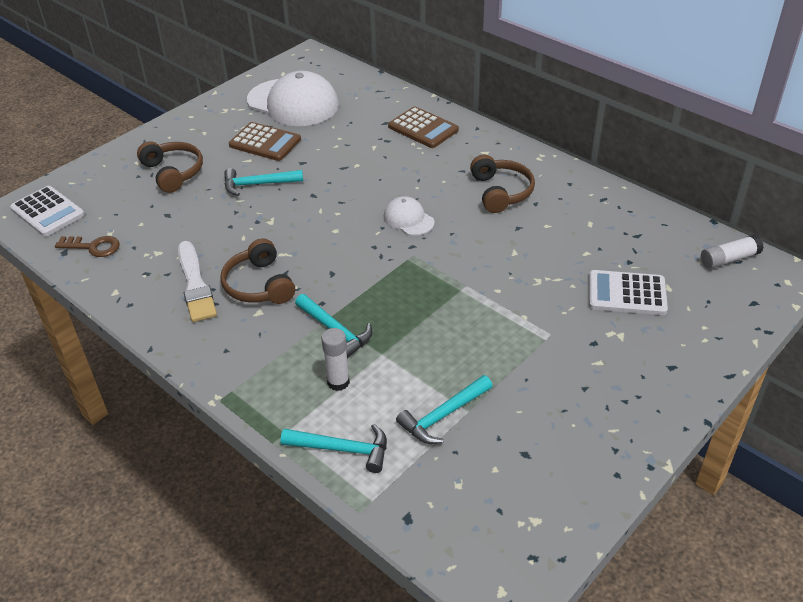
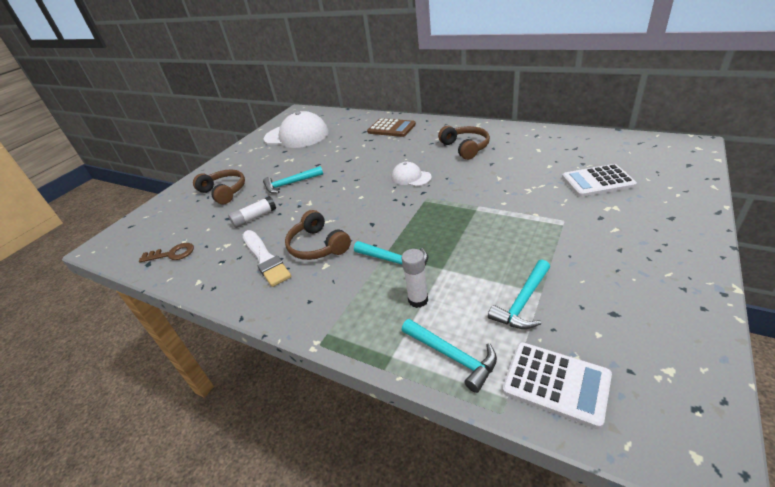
camera: 10 degrees left, 5 degrees down
(47, 212) = (129, 240): white calculator -> white calculator (556, 383)
(265, 142) = (286, 160): brown calculator -> none
(343, 449) = (452, 356): turquoise hammer -> turquoise hammer turned 45 degrees clockwise
(729, 259) = (647, 145): white glue stick -> white glue stick (254, 218)

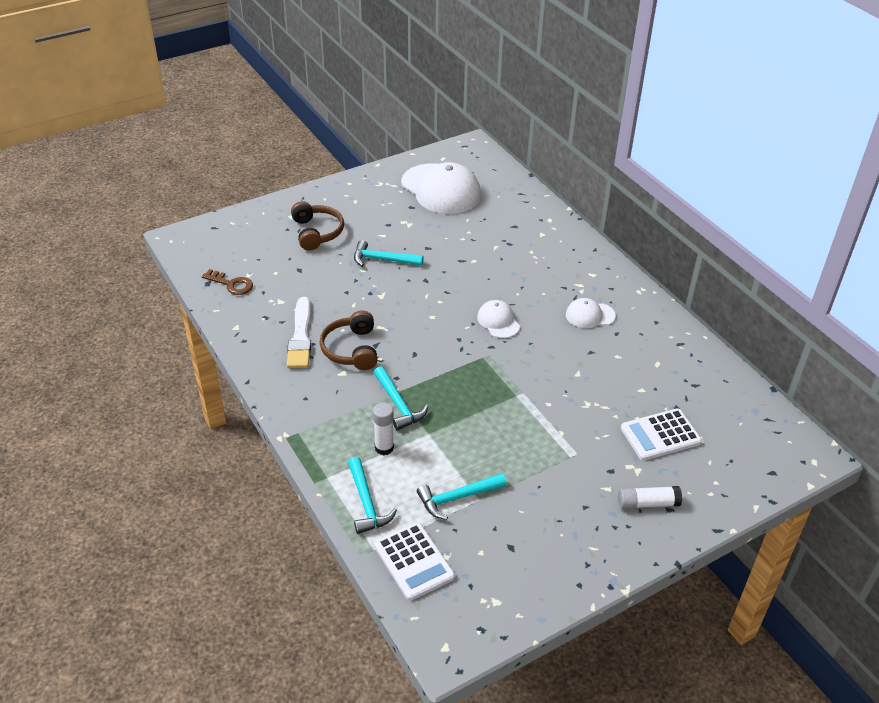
camera: 25 degrees right, 5 degrees up
(254, 218) = (322, 284): white glue stick -> white glue stick (647, 503)
(391, 128) = (546, 239): brown calculator -> none
(465, 147) = (590, 315): brown headphones -> white cap
(597, 181) = (660, 435): white calculator -> white calculator turned 45 degrees counterclockwise

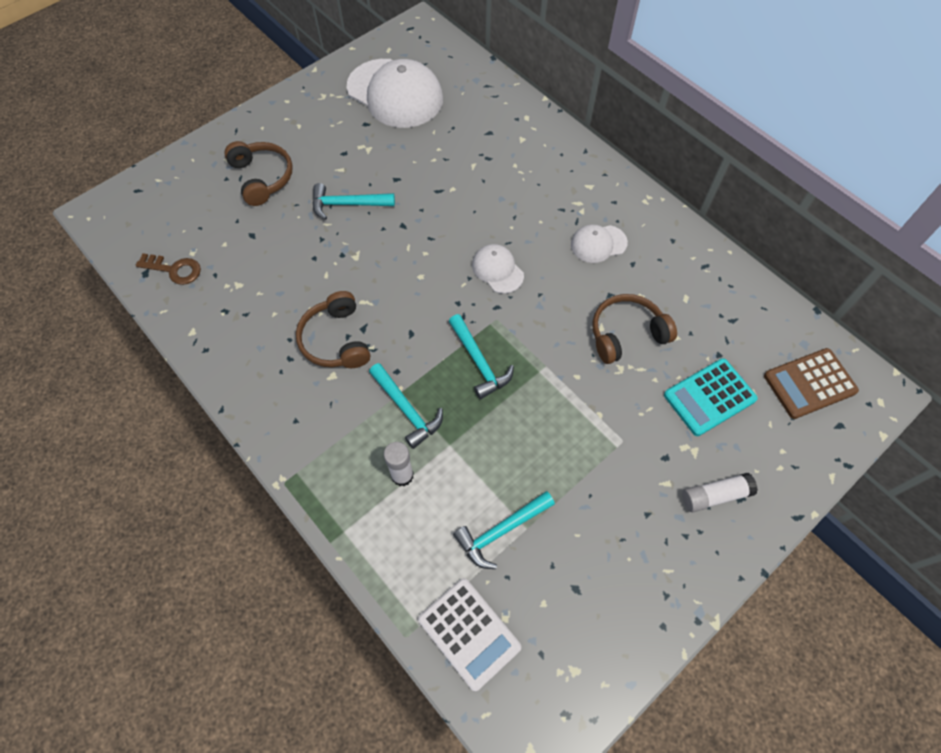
camera: 10 degrees left, 20 degrees up
(300, 336) = (272, 332): white brush -> none
(367, 503) = (398, 560): turquoise hammer -> turquoise hammer (479, 362)
(598, 381) = (626, 334): none -> brown headphones
(660, 435) = (709, 397): white calculator -> turquoise calculator
(752, 439) = (809, 383): none -> brown calculator

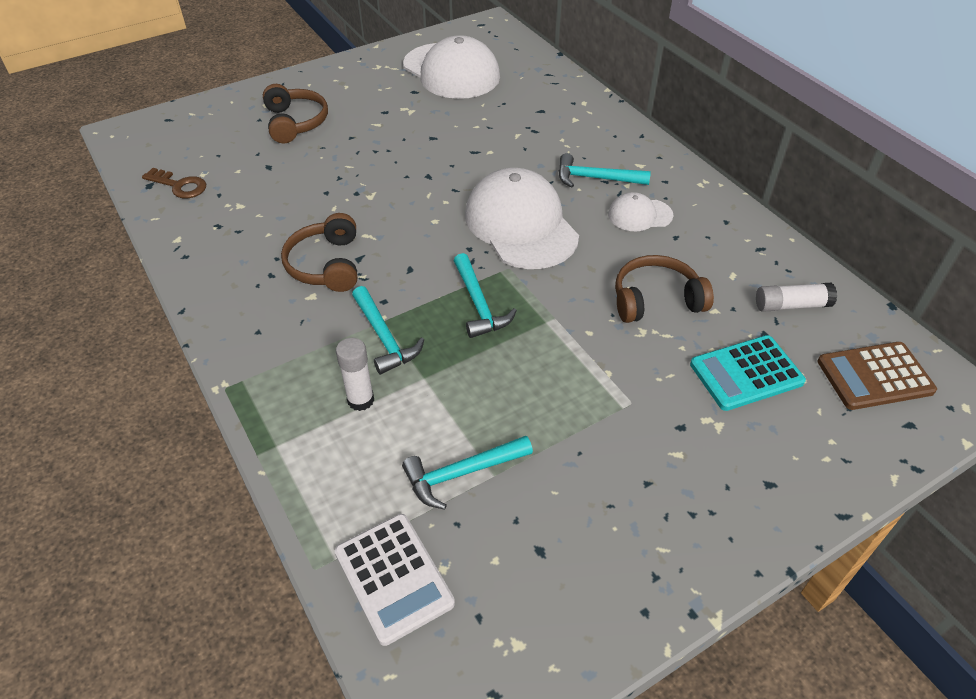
camera: 10 degrees right, 15 degrees down
(347, 204) = (375, 152): turquoise hammer -> turquoise hammer (595, 178)
(497, 270) = (521, 225): white cap -> white cap, size x2.04
(715, 495) = (737, 476): white glue stick -> white glue stick (791, 305)

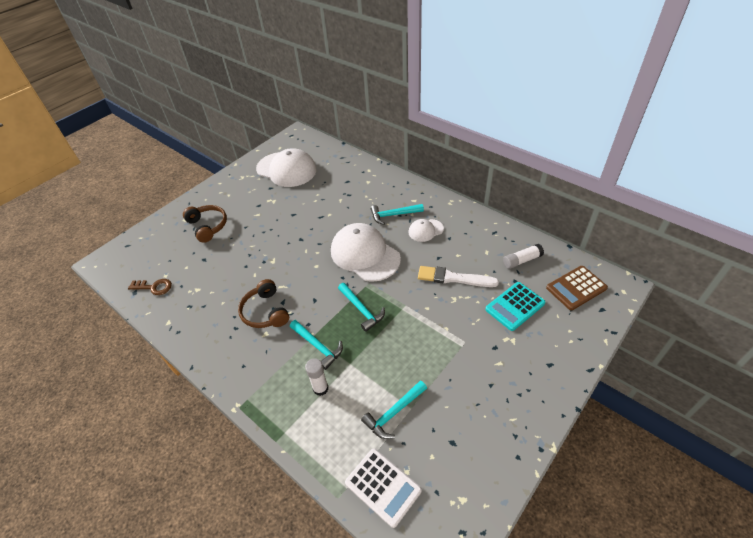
camera: 15 degrees left, 0 degrees up
(656, 300) = (454, 278): brown headphones -> white brush

